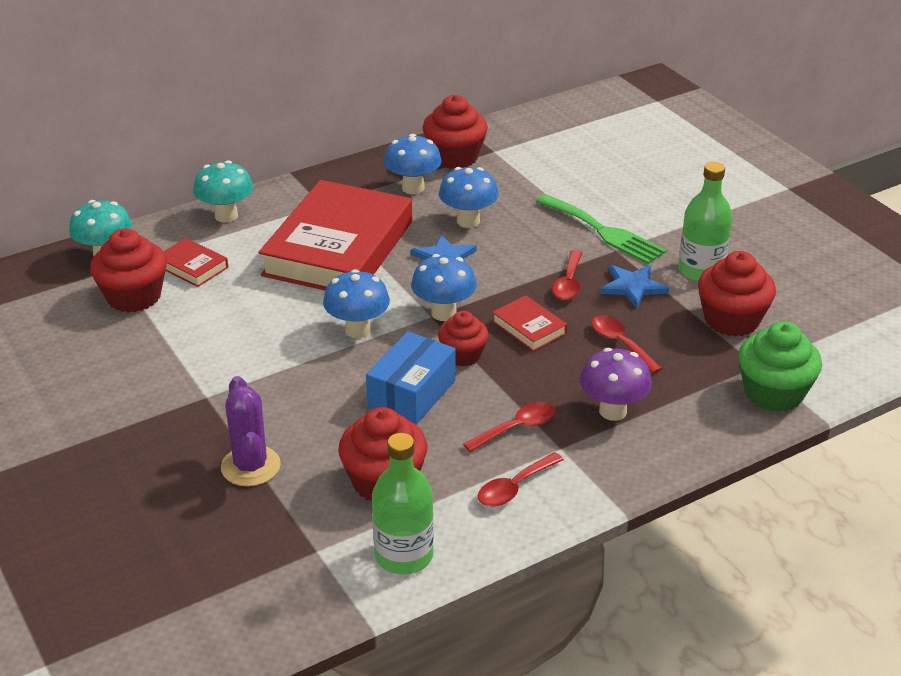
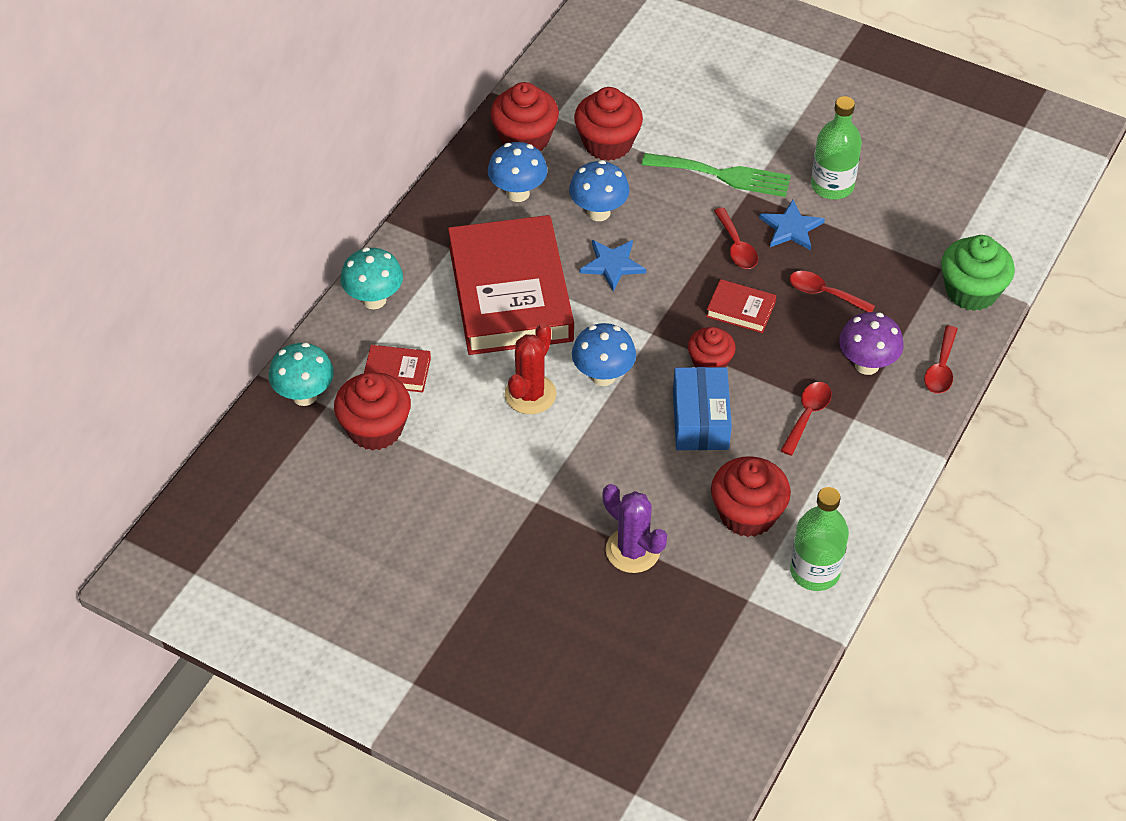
camera: 30 degrees left, 15 degrees up
(282, 320) = (530, 394): none -> red cactus
(444, 313) = (659, 325): blue mushroom -> none
(514, 487) = (847, 471): red spoon -> red spoon (941, 368)
(731, 320) = (892, 230): red cupcake -> red cupcake (607, 143)

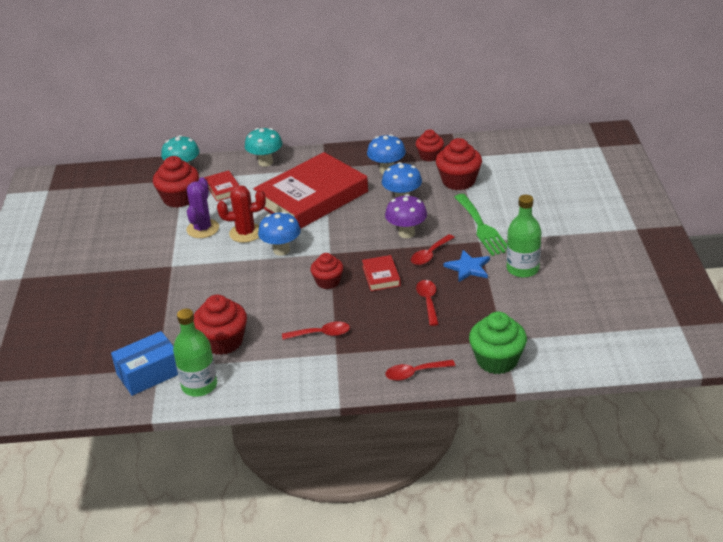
camera: 60 degrees right, 15 degrees down
(525, 138) = (430, 156): red cupcake -> red cupcake, size x0.64
(612, 265) = (367, 220): blue star -> none
(632, 550) = (162, 311): purple cactus -> purple cactus (203, 229)
(700, 420) = (280, 296): blue box -> blue box (149, 373)
(866, 365) = (386, 341): purple mushroom -> purple mushroom (406, 233)

